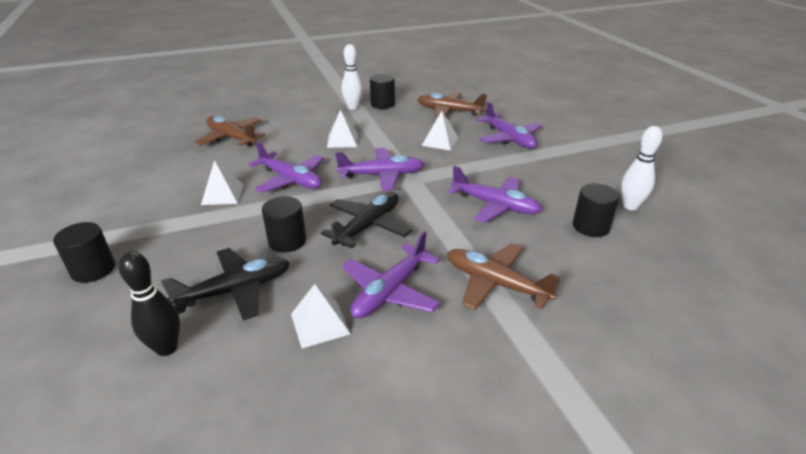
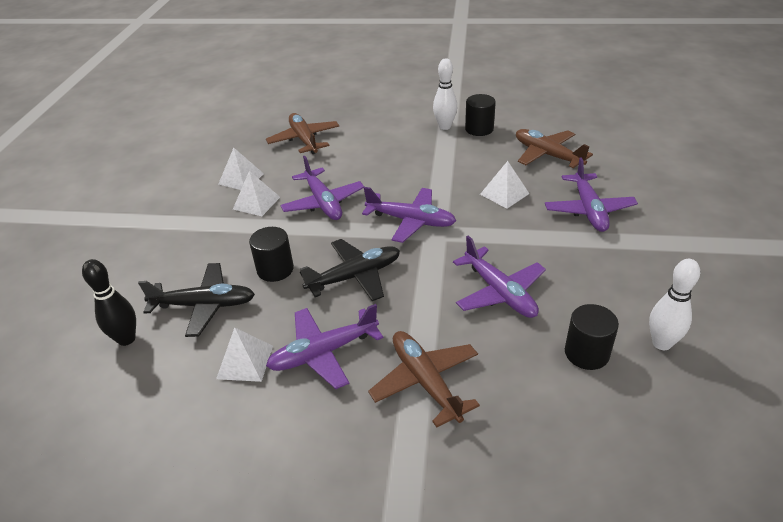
camera: 30 degrees right, 5 degrees up
(93, 269) = (121, 249): black cylinder -> none
(342, 140) = (403, 167): white pyramid -> white pyramid (241, 179)

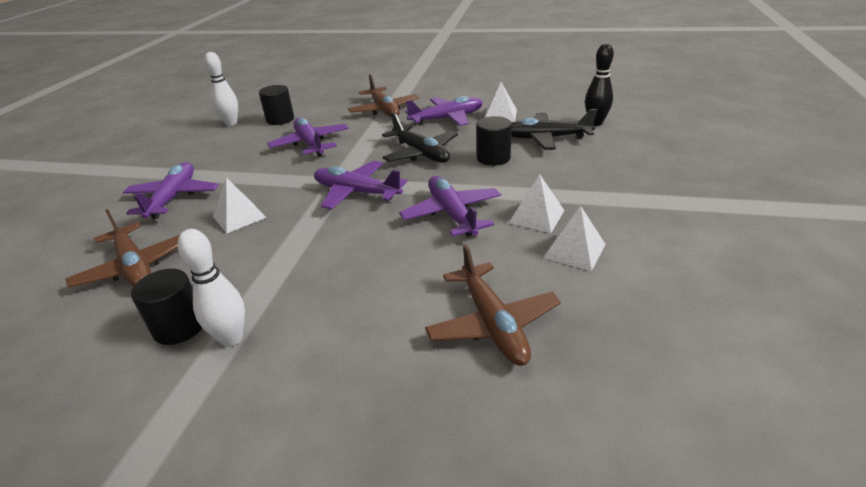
camera: 175 degrees left, 5 degrees down
(355, 276) = (421, 153): black plane -> black plane turned 105 degrees counterclockwise

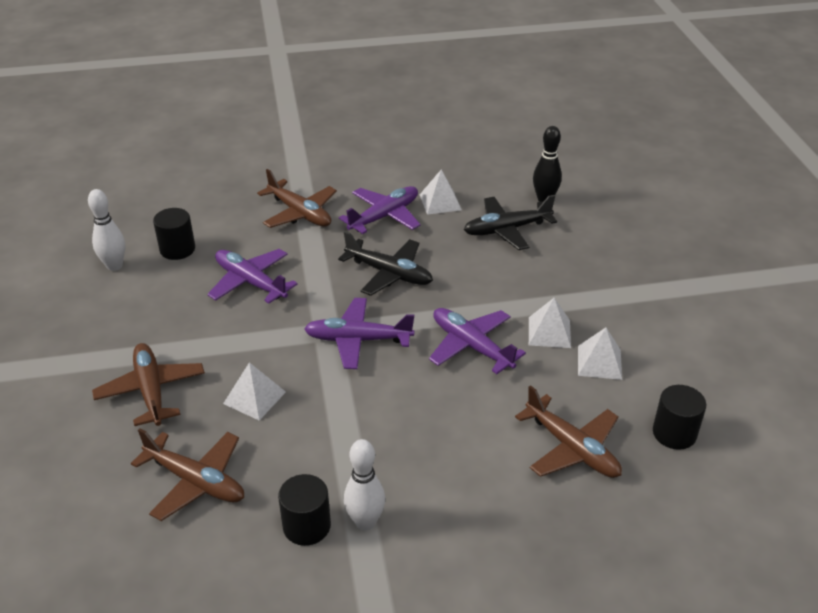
camera: 25 degrees left, 5 degrees up
(173, 198) = (151, 390): purple plane -> brown plane
(493, 158) = (469, 267): black cylinder -> black cylinder (674, 433)

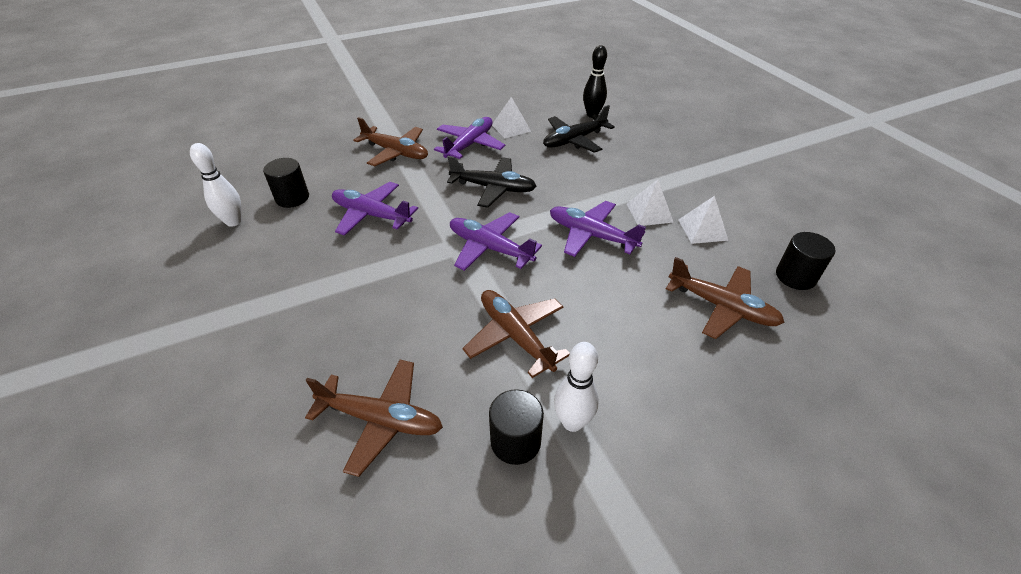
camera: 15 degrees left, 5 degrees up
(151, 390) = (304, 333): brown plane -> brown plane (515, 336)
(254, 397) = (412, 319): white pyramid -> none
(357, 340) = (489, 248): purple plane -> purple plane turned 45 degrees clockwise

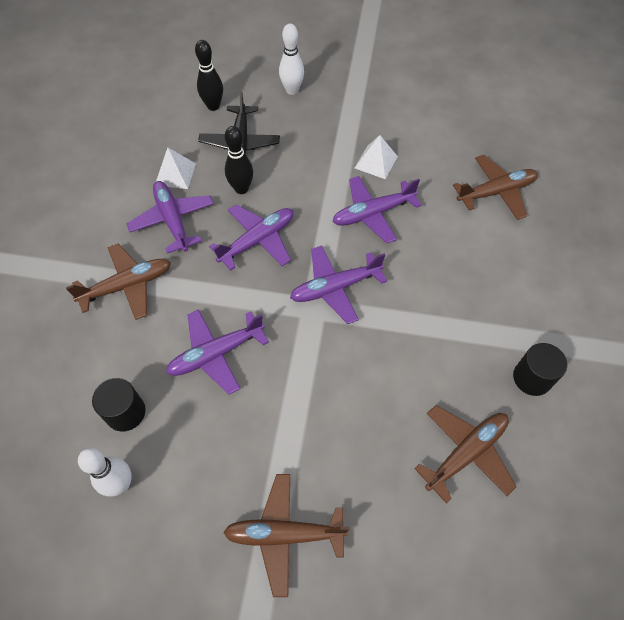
camera: 55 degrees left, 15 degrees up
(494, 188) = (257, 240): black plane -> purple plane
(515, 336) = (442, 326): brown plane -> brown plane (284, 534)
(533, 159) = (241, 189): none -> black bowling pin
(572, 422) = (536, 337): white bowling pin -> white bowling pin (292, 90)
(702, 229) = (418, 146): white pyramid -> none
(795, 276) = (497, 135): black cylinder -> none

